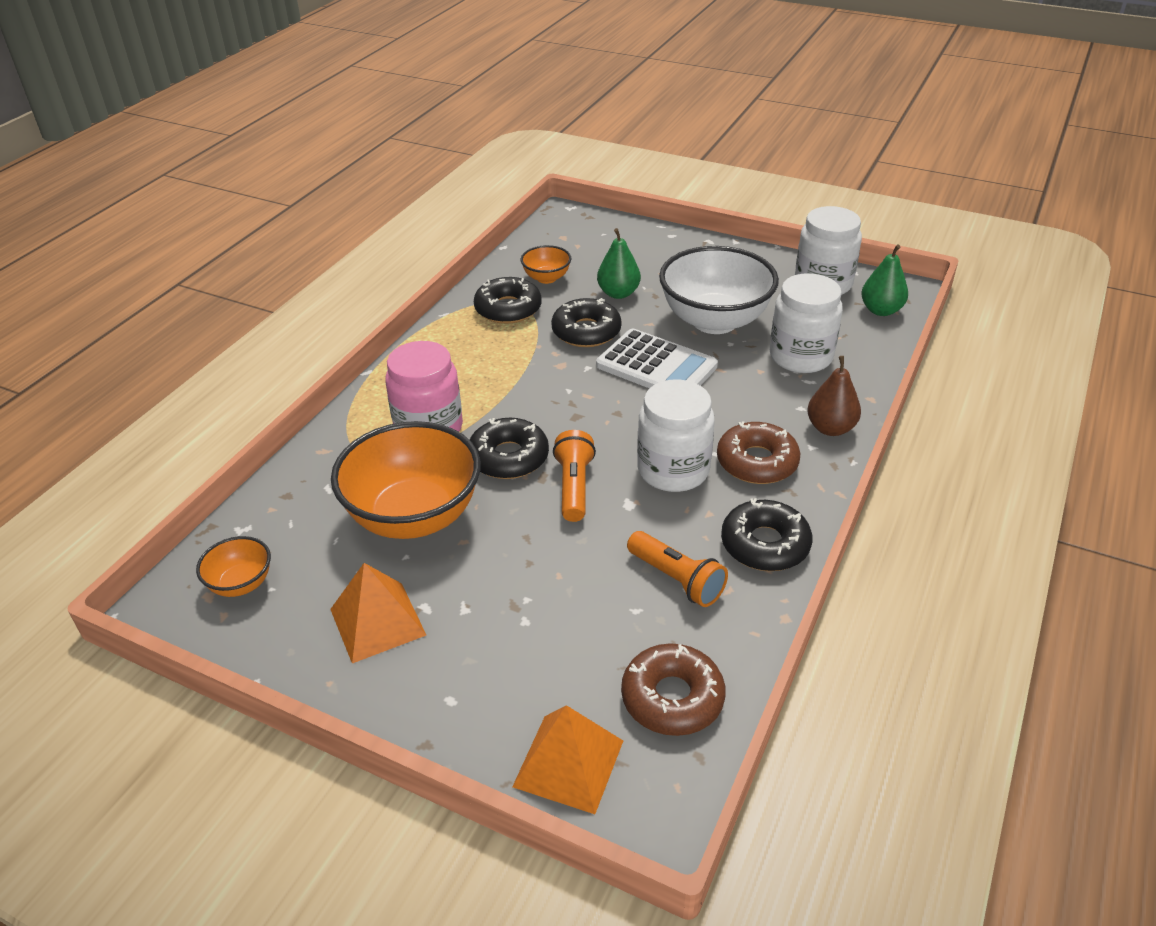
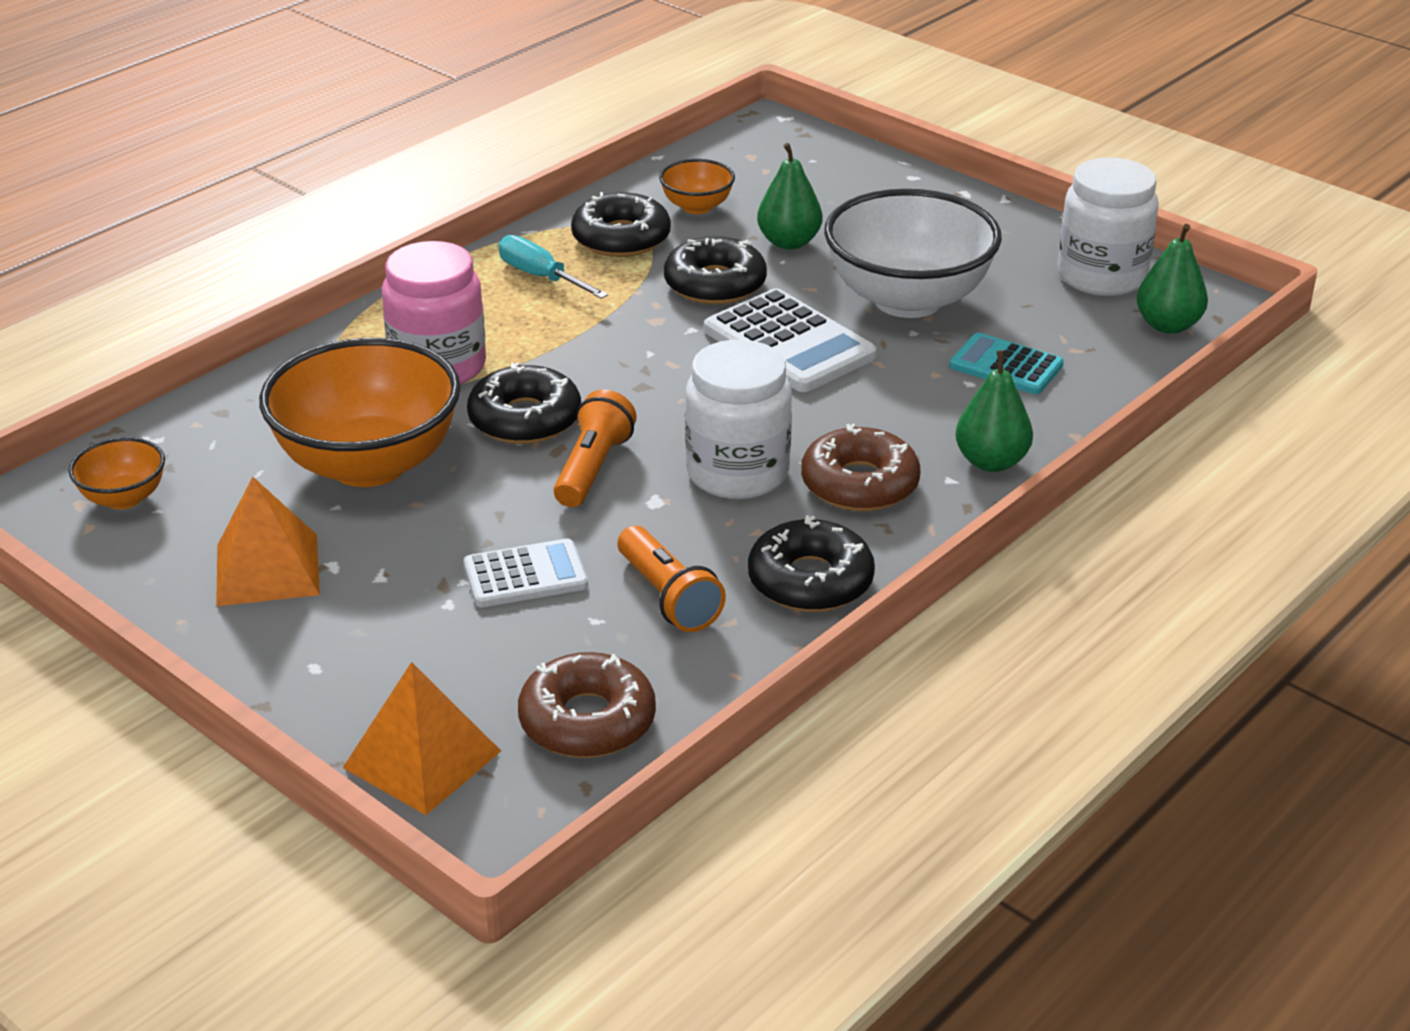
camera: 15 degrees right, 5 degrees down
(468, 347) = (541, 277): none -> turquoise screwdriver
(569, 584) = (525, 575): none -> white calculator
(800, 356) = (1006, 366): white jar -> turquoise calculator
(830, 428) = (991, 462): brown pear -> green pear

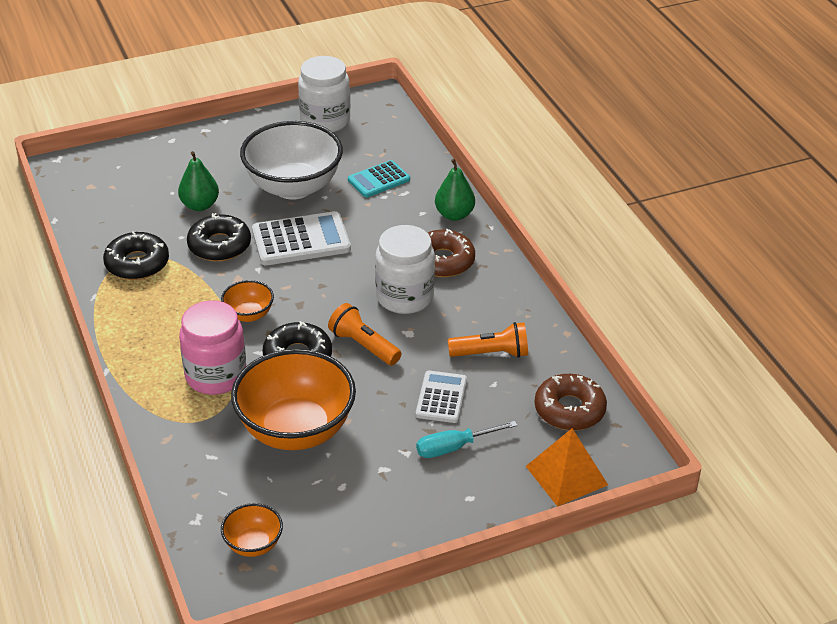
camera: 65 degrees left, 5 degrees up
(267, 569) = (370, 496): orange pyramid -> none
(541, 277) = (152, 307): turquoise screwdriver -> turquoise screwdriver (454, 447)
(697, 207) = (129, 224): orange bowl -> orange bowl (249, 315)
(810, 581) = (508, 303): black donut -> none
(1167, 325) = (384, 120): green pear -> none

